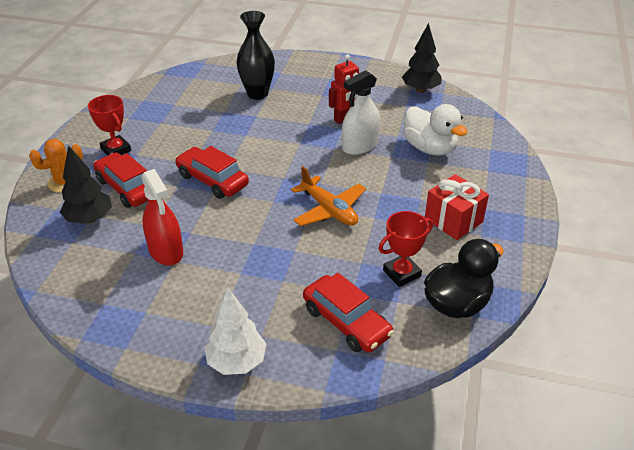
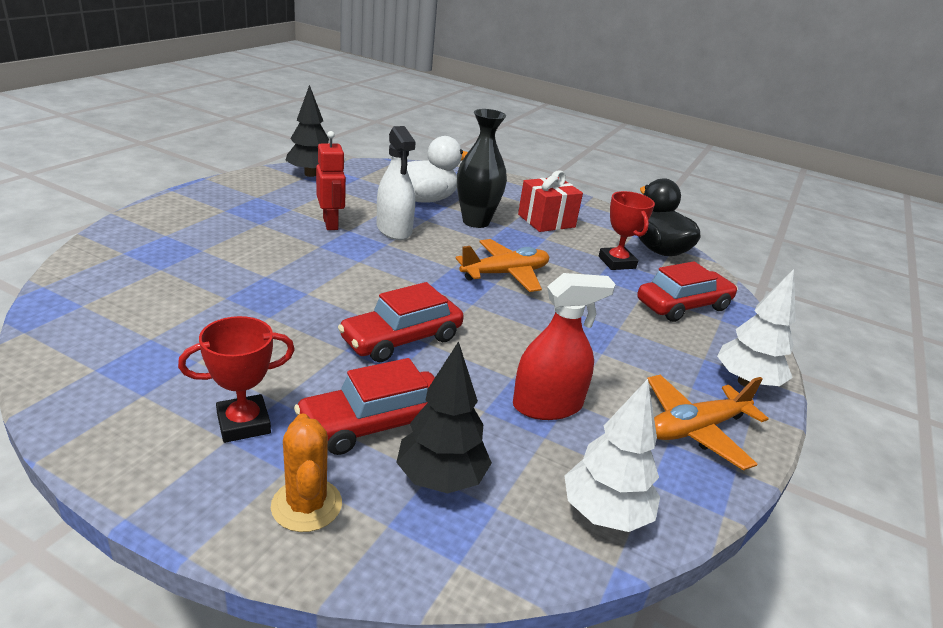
camera: 80 degrees left, 10 degrees down
(73, 283) = (604, 514): none -> white tree
(163, 327) = (696, 429): none -> orange plane
(257, 94) = (206, 263): black vase -> black vase (476, 222)

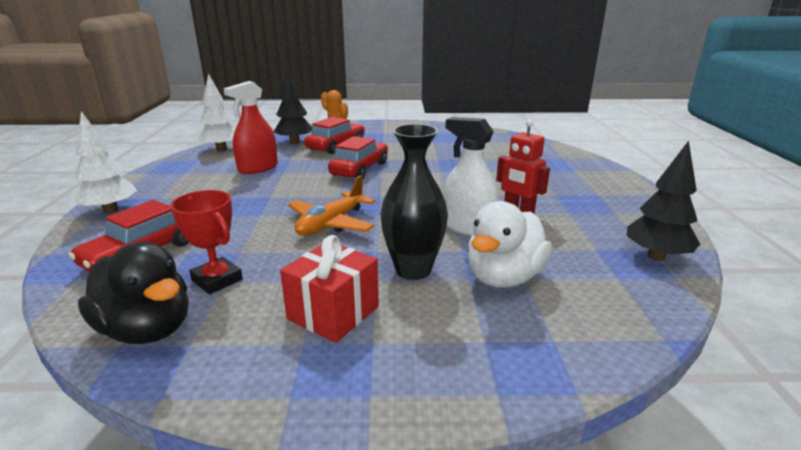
camera: 155 degrees right, 5 degrees down
(243, 423) = (384, 136): red trophy -> none
(696, 429) = (166, 180): orange plane -> none

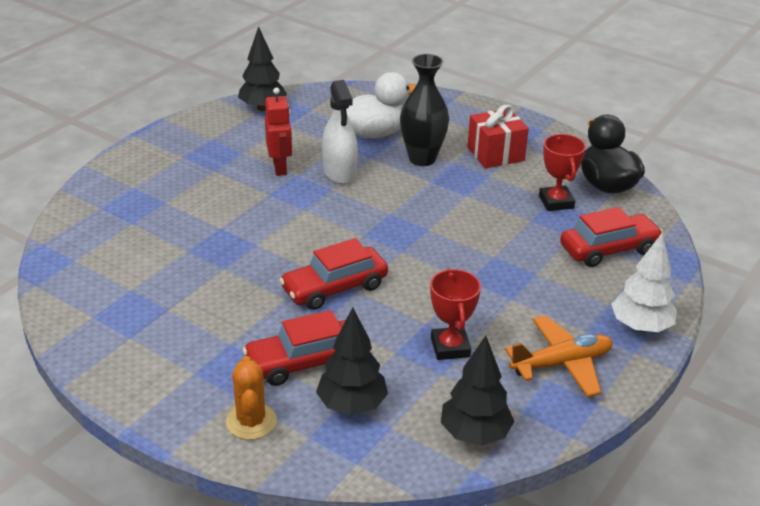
camera: 145 degrees left, 10 degrees up
(221, 149) = (474, 434): white tree -> black tree
(258, 168) = (450, 347): red spray bottle -> red trophy
(331, 224) = (440, 219): orange plane -> orange plane (561, 364)

